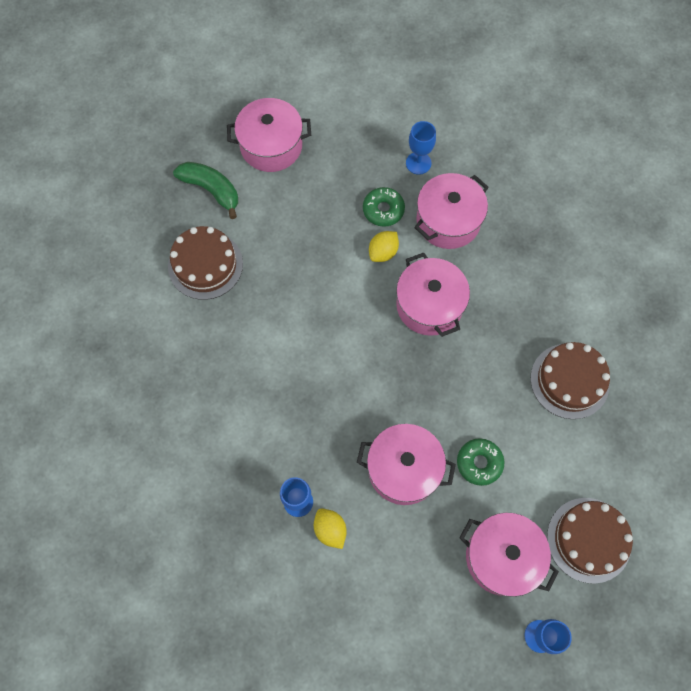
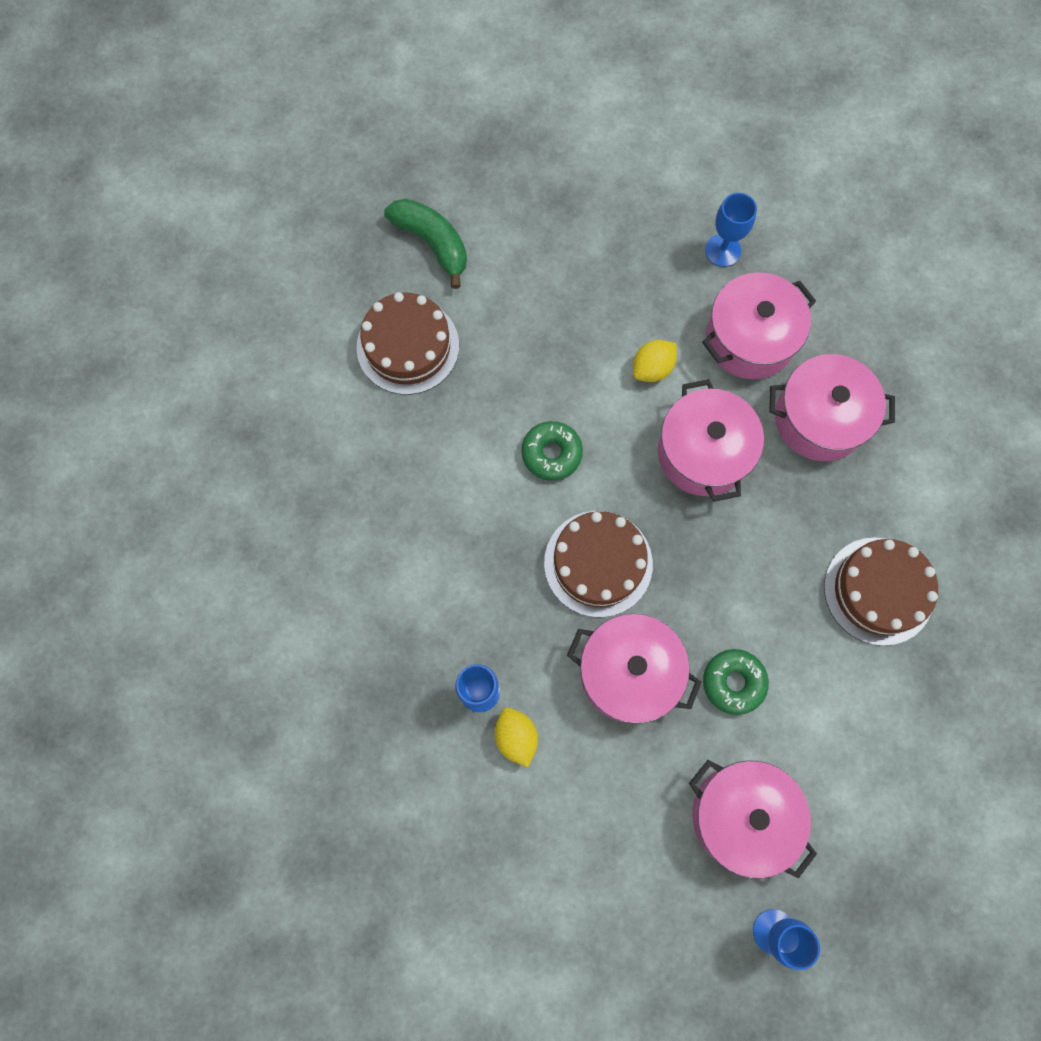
camera: 10 degrees right, 5 degrees up
(271, 146) = (524, 194): pink pot -> pink pot (819, 419)
(383, 210) = (663, 309): green donut -> green donut (551, 453)
(589, 540) = (864, 814): brown cake -> brown cake (598, 563)

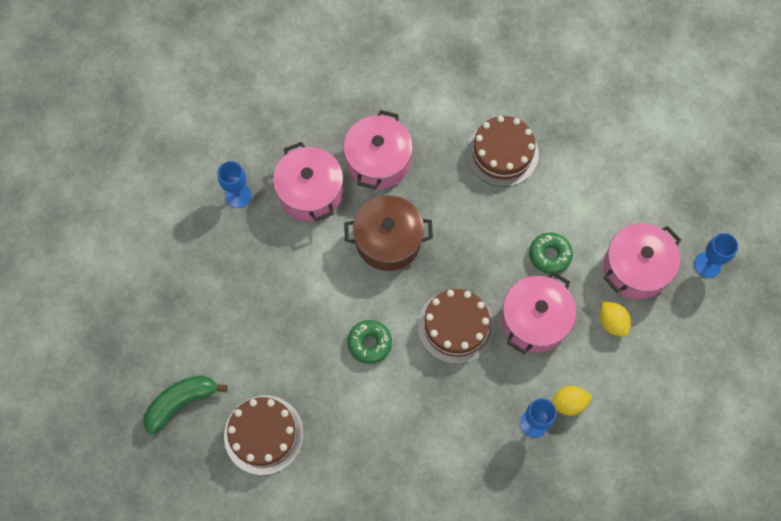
camera: 80 degrees left, 5 degrees down
(652, 368) = (319, 262): yellow lemon -> yellow lemon (612, 322)
(703, 453) = (388, 241): pink pot -> brown pot

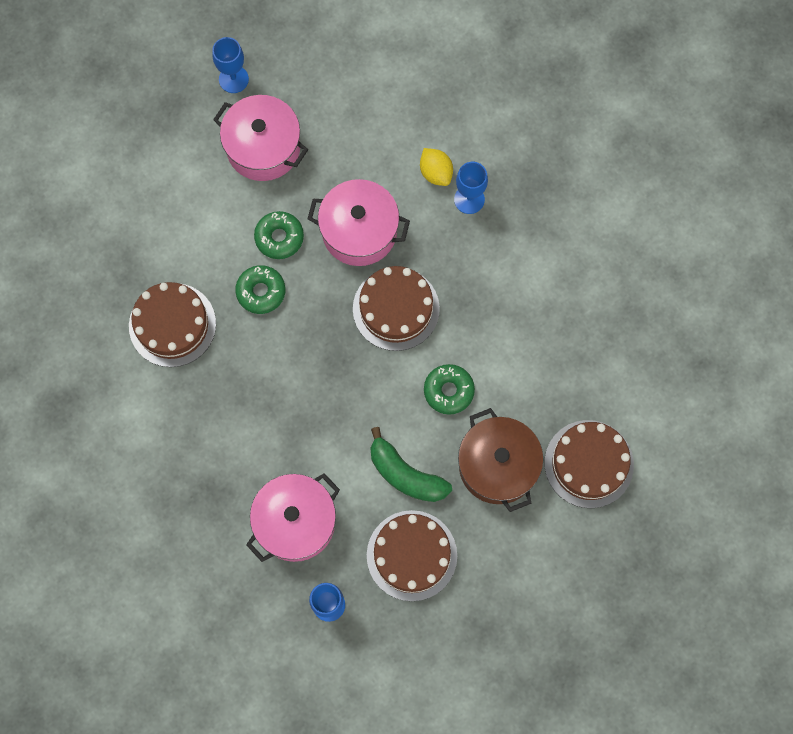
camera: 110 degrees left, 5 degrees up
(181, 402) = (590, 565): green banana -> green banana (405, 474)
(249, 268) = (411, 555): none -> brown cake
(378, 161) = (229, 459): pink pot -> none
(388, 241) = (323, 413): brown pot -> brown pot (497, 466)
(507, 226) = (261, 292): none -> green donut
(612, 322) = (333, 155): yellow lemon -> none

